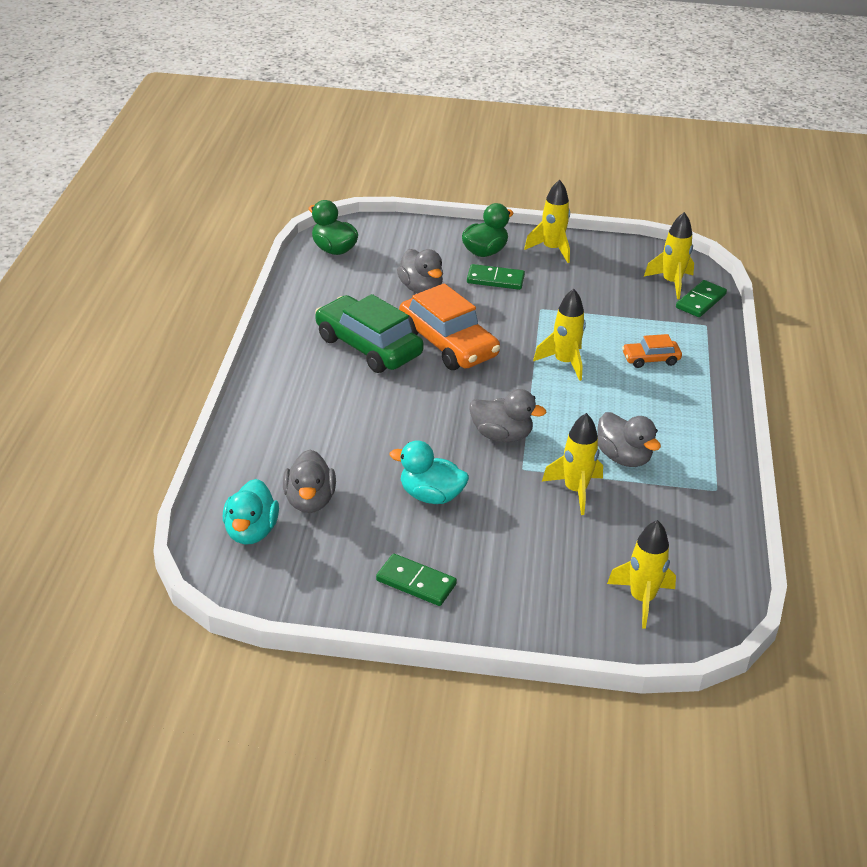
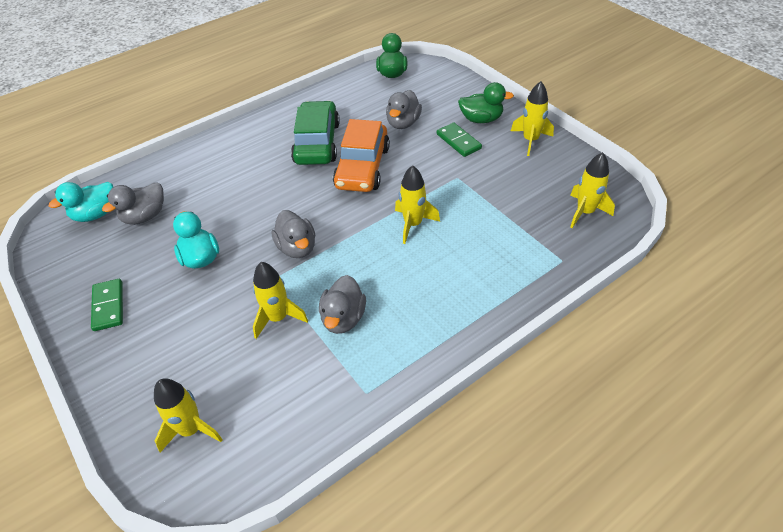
camera: 50 degrees right, 10 degrees up
(650, 359) = (476, 260): orange car -> none
(701, 301) = (587, 240): green domino -> none

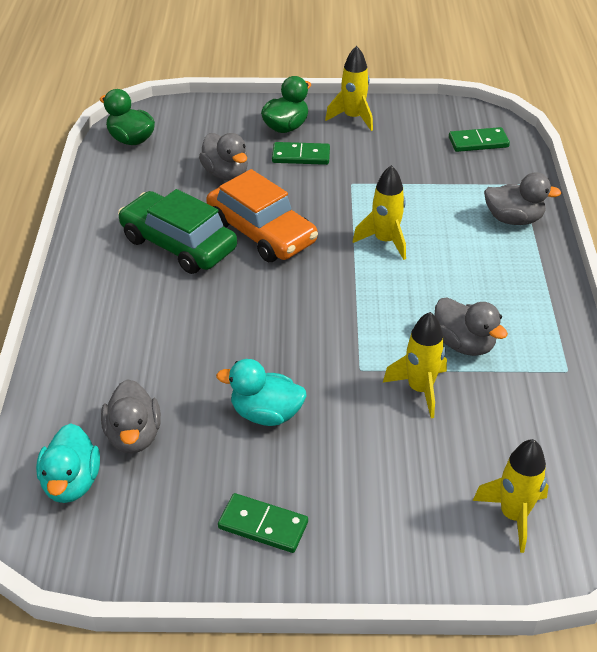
camera: 55 degrees left, 5 degrees down
(297, 248) = (332, 332): grey duck -> grey duck (513, 219)
(585, 212) = (478, 142): yellow rocket -> green domino

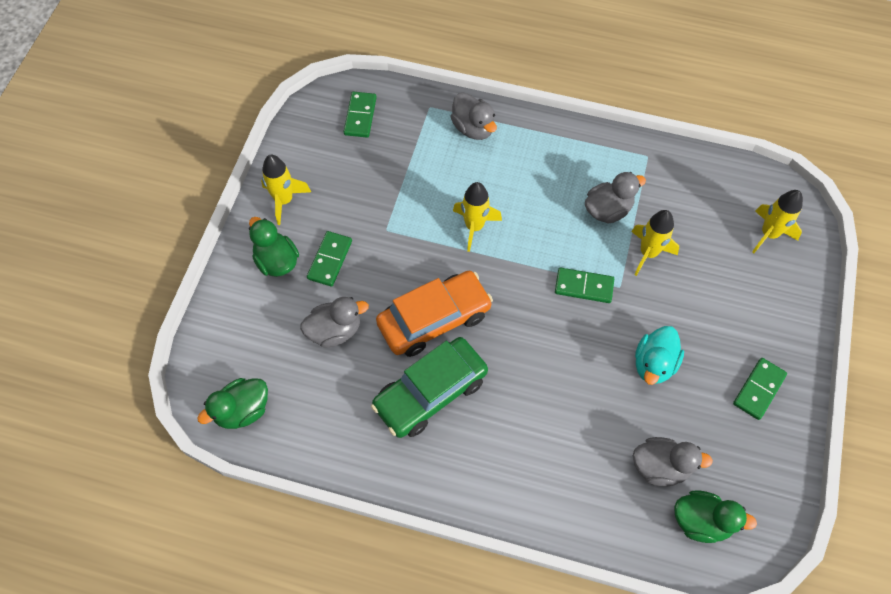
camera: 75 degrees left, 20 degrees up
(72, 482) = (701, 521): turquoise duck -> green duck
(347, 338) = (584, 287): none -> green domino
(513, 219) = (473, 128): grey duck -> grey duck turned 120 degrees clockwise

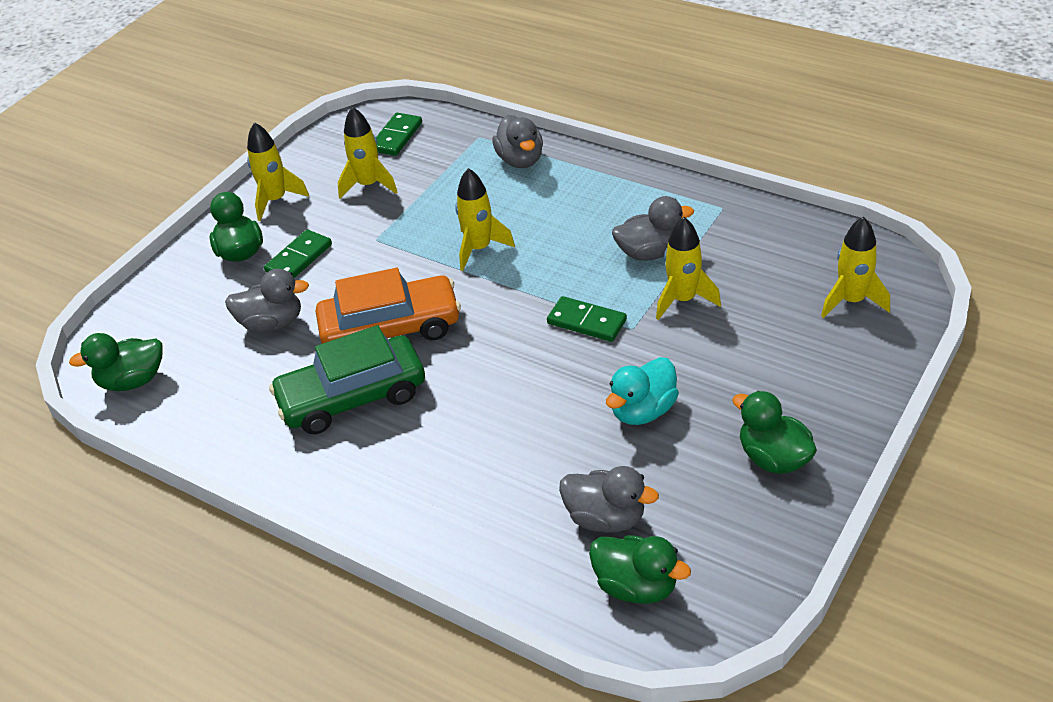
camera: 20 degrees right, 20 degrees down
(357, 173) = (368, 185): none -> yellow rocket
(758, 389) = (773, 458): green domino -> green duck

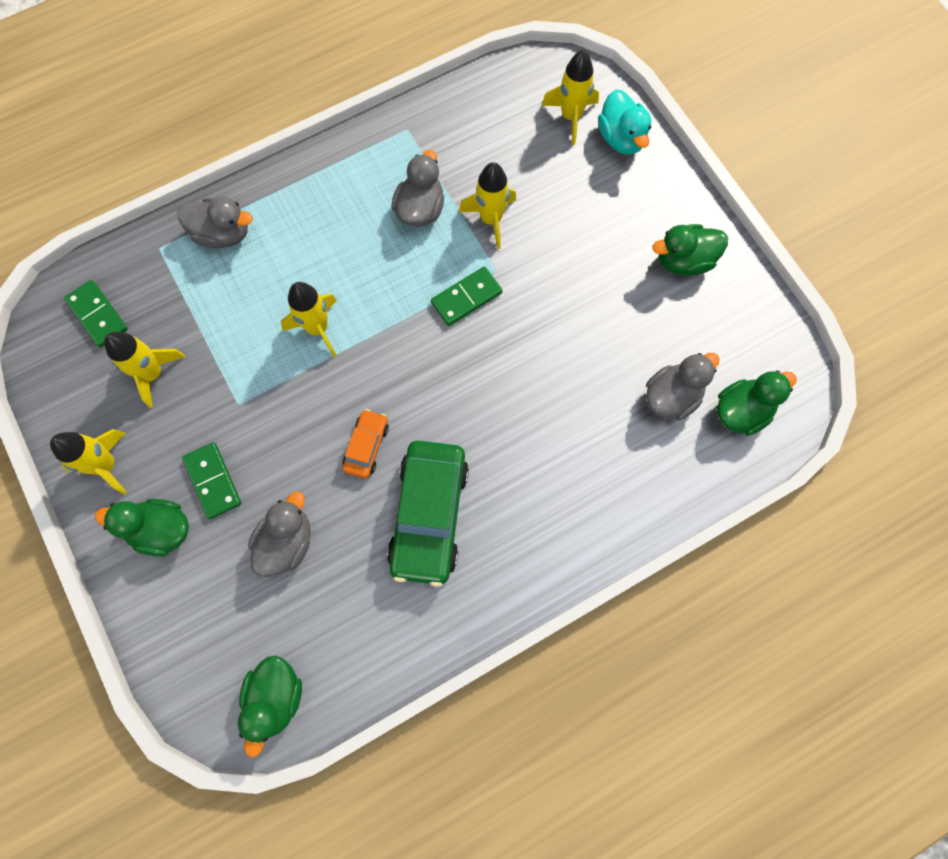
camera: 65 degrees left, 30 degrees up
(390, 328) = (366, 446): orange car -> orange car, size x0.49
(643, 411) = (586, 314): turquoise duck -> turquoise duck (621, 138)

